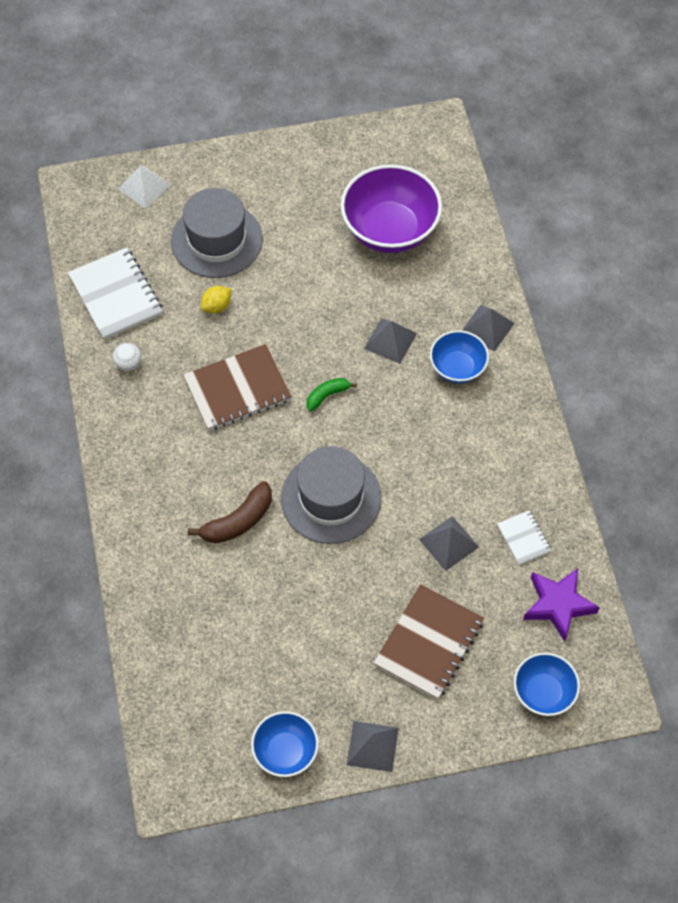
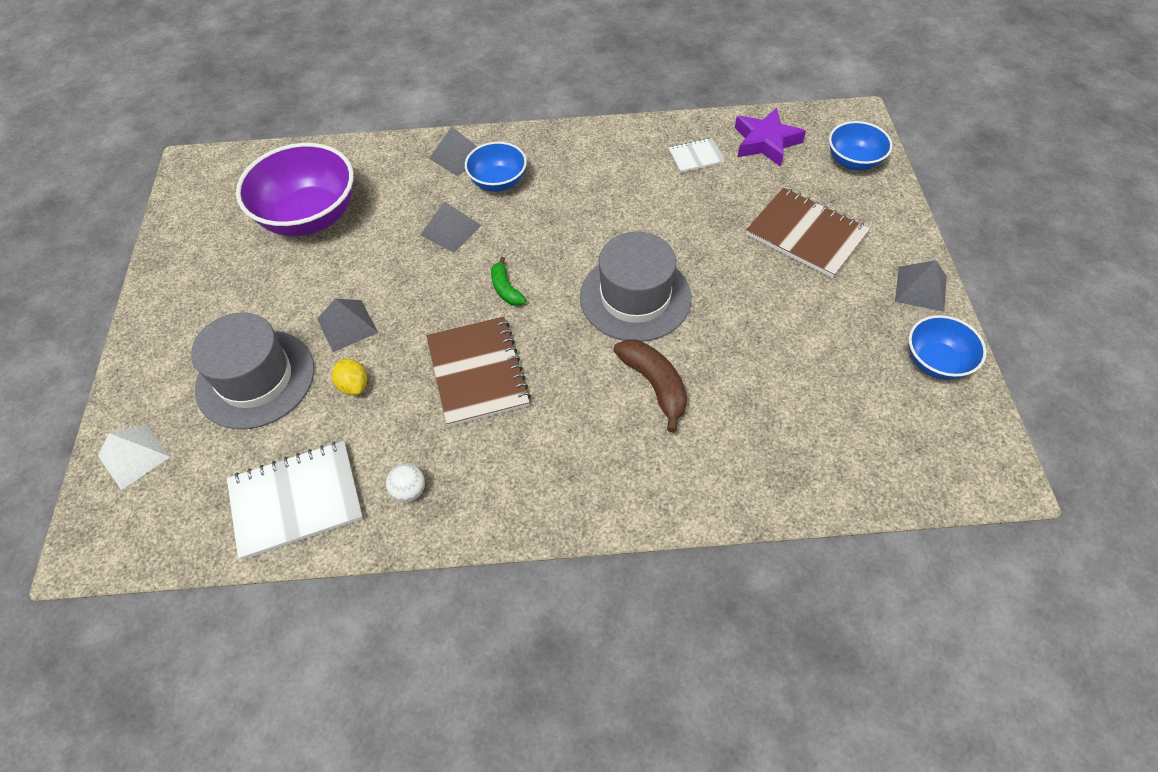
camera: 80 degrees left, 5 degrees down
(449, 543) = (697, 209): grey pyramid -> grey pyramid (347, 325)

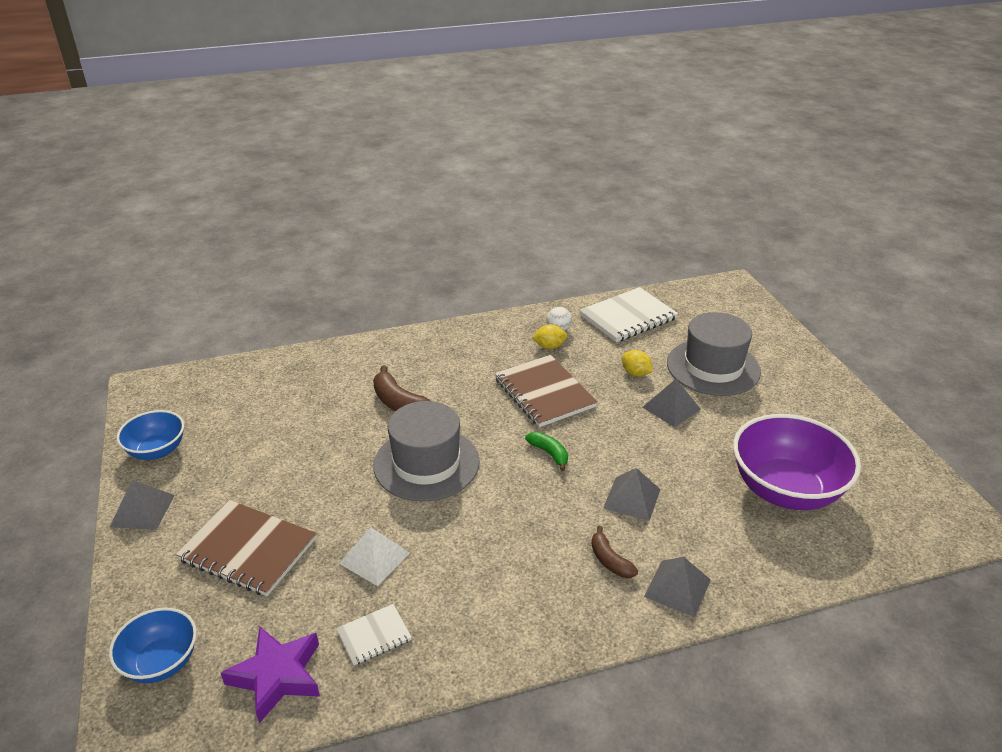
camera: 165 degrees right, 20 degrees down
(134, 456) = (753, 321): white pyramid -> white pyramid (374, 558)
(437, 456) = (549, 346): none -> yellow lemon
(498, 182) = (610, 560): blue bowl -> brown banana

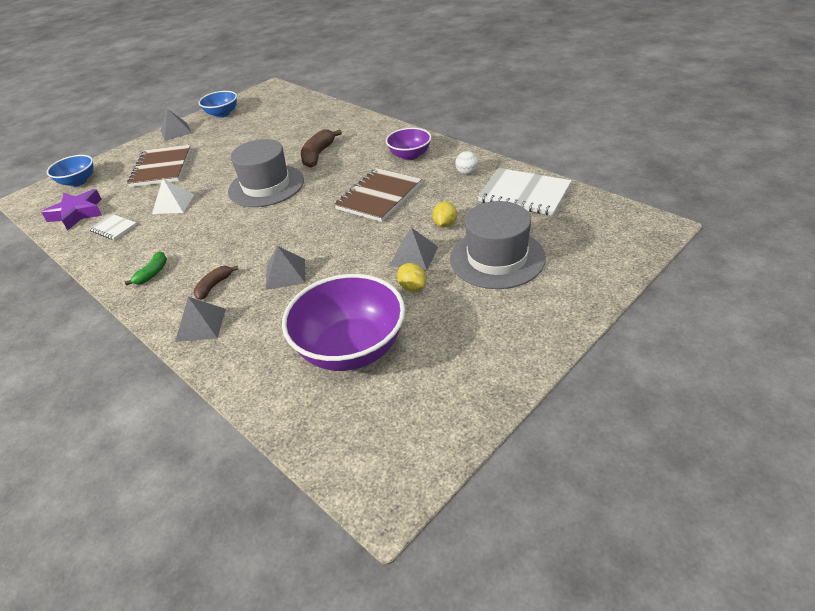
camera: 65 degrees right, 5 degrees up
(483, 347) = (410, 155): none -> purple bowl
(549, 346) = (440, 177): yellow lemon -> yellow lemon (412, 287)
(549, 453) = (310, 223): green banana -> green banana (152, 273)

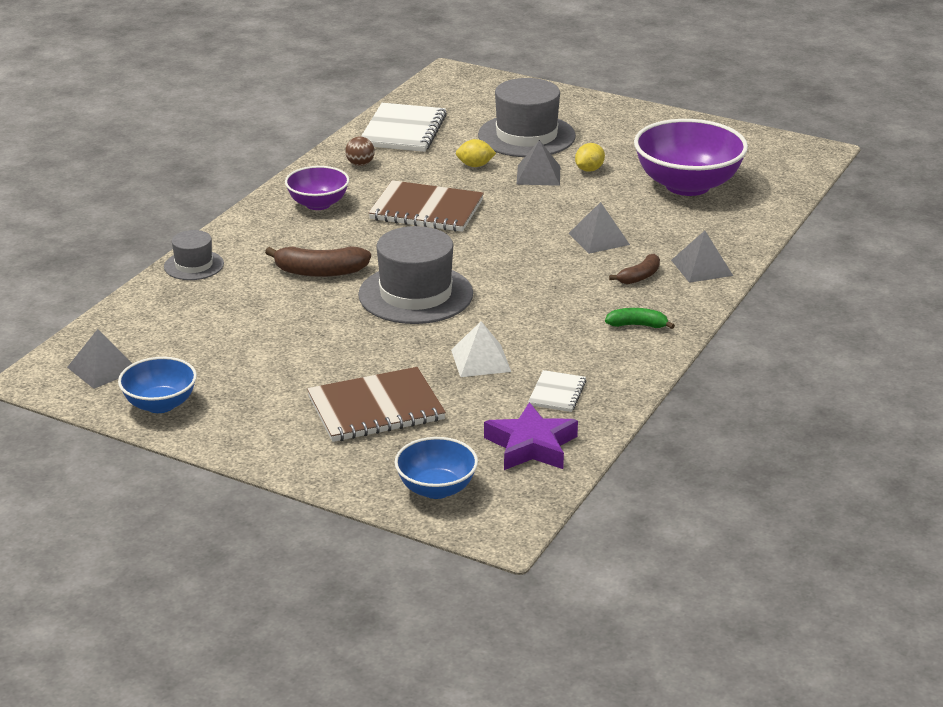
camera: 110 degrees left, 10 degrees down
(176, 131) = (235, 439): grey pyramid -> grey pyramid (103, 368)
(214, 286) = (639, 277): brown banana -> brown banana turned 60 degrees counterclockwise
(352, 118) = (194, 265): none -> grey hat
(467, 173) = (360, 164): white ball -> brown ball

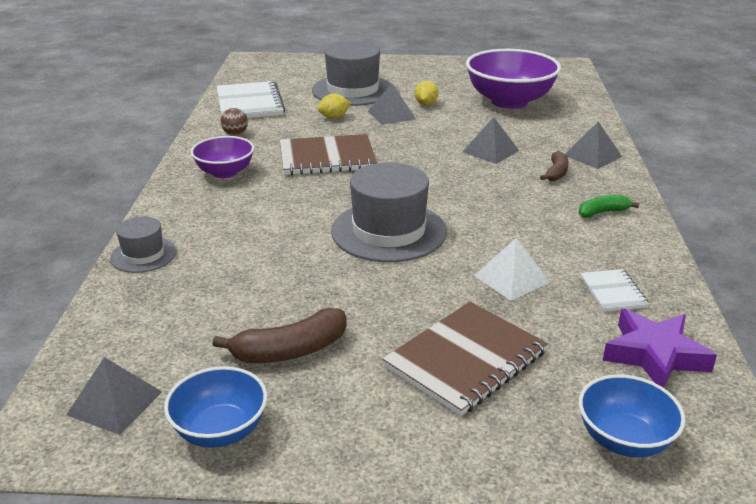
camera: 25 degrees left, 0 degrees up
(320, 272) = (279, 231): brown banana -> brown banana (290, 350)

